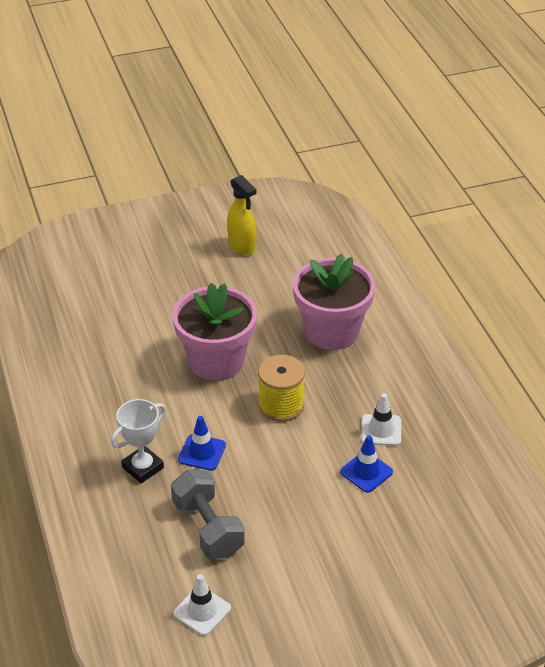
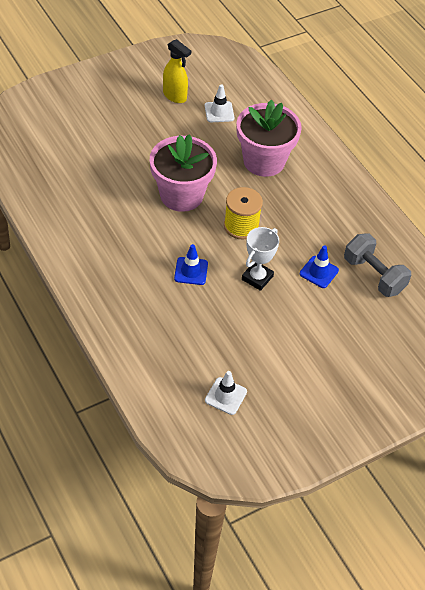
camera: 15 degrees left, 10 degrees up
(142, 467) = (148, 289): white trophy -> white trophy (257, 278)
(208, 528) = (212, 331): grey dumbbell -> grey dumbbell (374, 275)
(381, 430) = (321, 237): white traffic cone -> white traffic cone (219, 112)

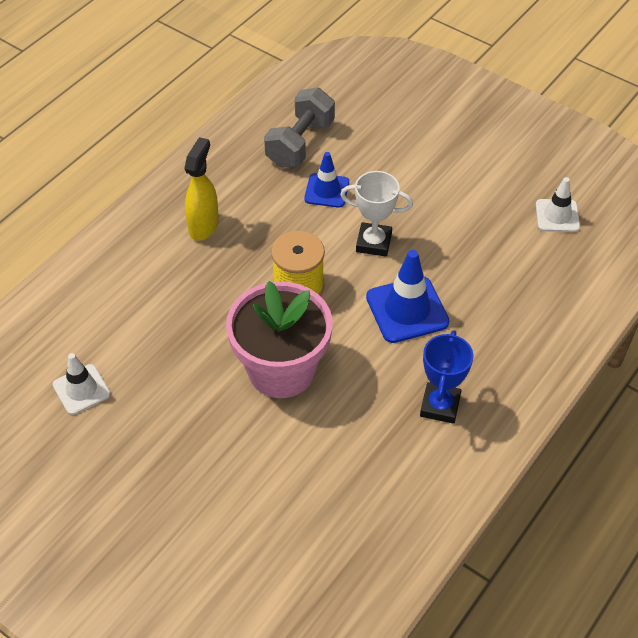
camera: 110 degrees left, 0 degrees up
(110, 255) = (440, 406): none -> blue trophy
(175, 96) = (70, 462): yellow spray bottle -> yellow spray bottle (204, 226)
(191, 271) = (407, 310): blue traffic cone -> blue traffic cone, size x1.56
(264, 161) = (162, 301): pink flower pot -> none

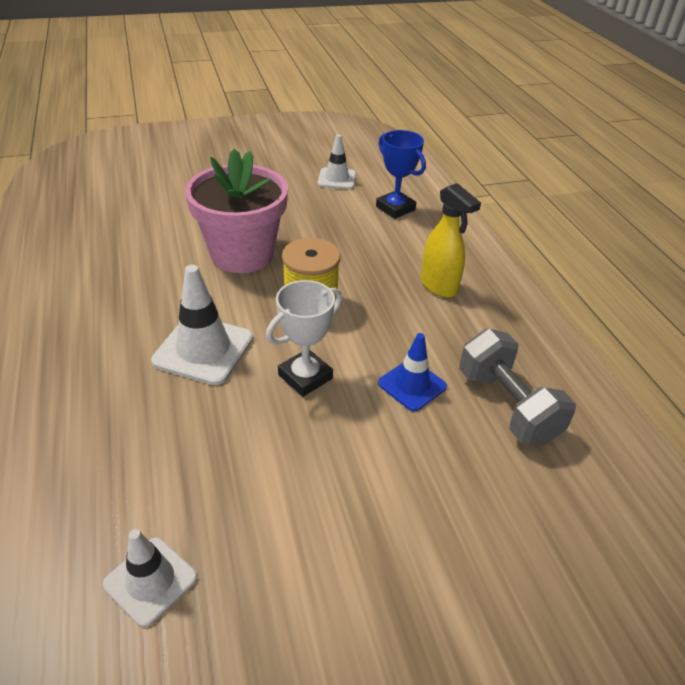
camera: 125 degrees right, 10 degrees down
(407, 310) = (203, 350): blue traffic cone -> white traffic cone
(440, 406) = (95, 310): blue trophy -> blue trophy (395, 208)

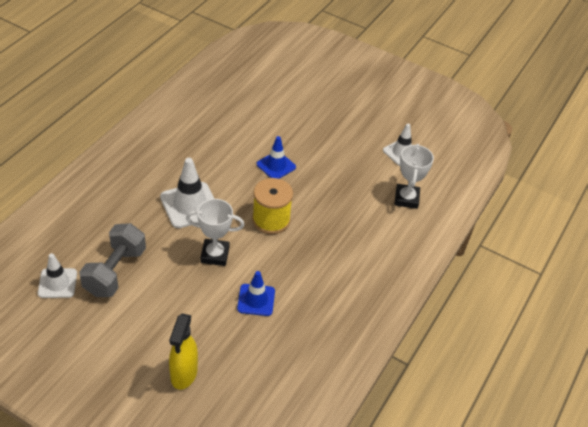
camera: 45 degrees right, 5 degrees up
(242, 254) = (276, 166): pink flower pot -> blue traffic cone
(395, 208) = (406, 199): blue trophy -> white trophy
(439, 286) = (352, 264): yellow spray bottle -> yellow spray bottle (184, 374)
(507, 406) = (284, 348): grey dumbbell -> grey dumbbell (115, 272)

